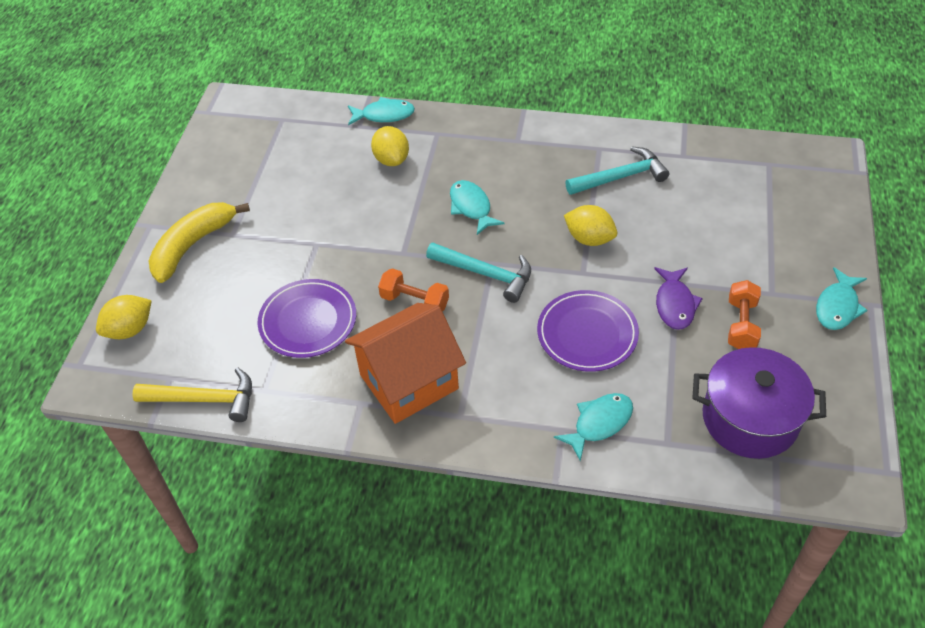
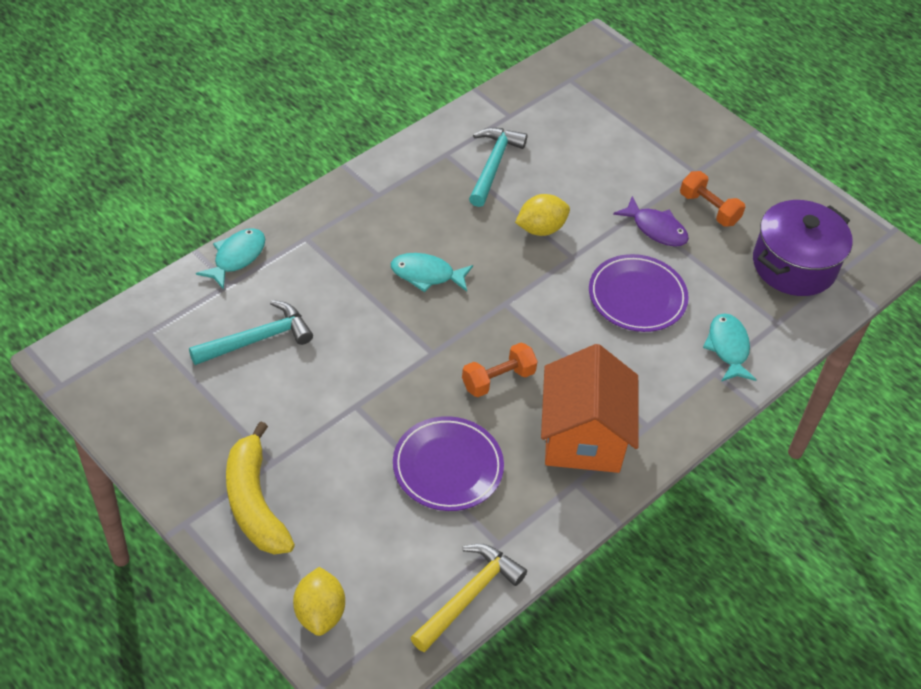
camera: 60 degrees left, 0 degrees up
(391, 159) = (304, 289): yellow lemon -> none
(486, 274) = (514, 315): turquoise hammer -> turquoise hammer (257, 339)
(837, 306) = (739, 150): turquoise fish -> none

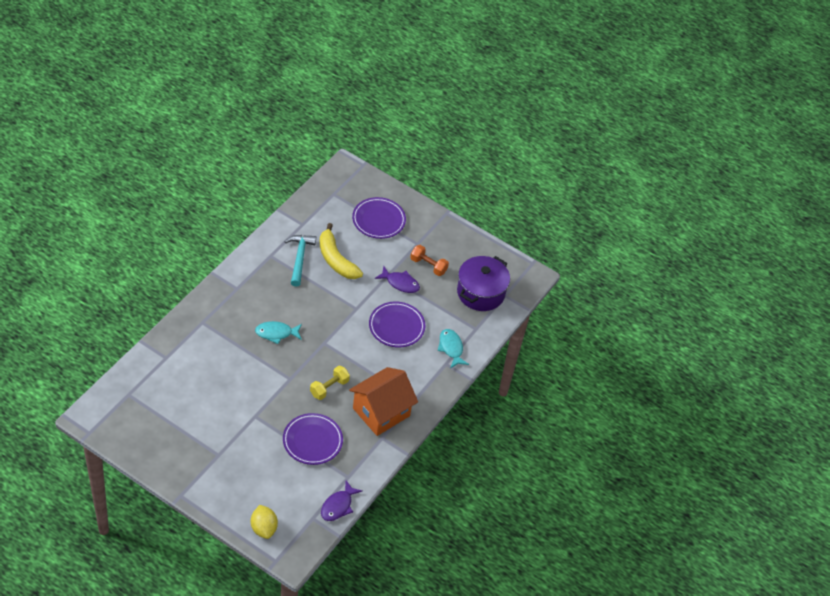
camera: 15 degrees left, 0 degrees up
(236, 257) = (165, 341): turquoise fish -> none
(254, 502) = (214, 477): yellow banana -> yellow banana (336, 259)
(257, 339) = (191, 387): turquoise hammer -> none
(469, 595) = (338, 506): yellow hammer -> purple fish
(498, 379) = (329, 388): orange dumbbell -> yellow dumbbell
(540, 229) = (335, 294): yellow lemon -> none
(583, 437) = (381, 412): orange house -> orange house turned 60 degrees clockwise
(636, 128) = (378, 220): none -> purple plate

